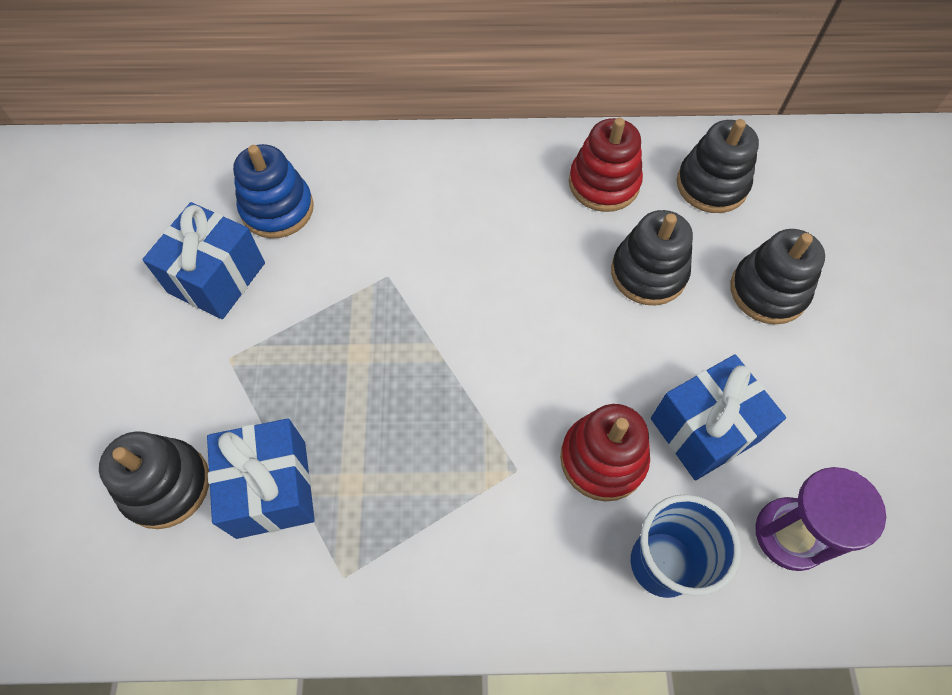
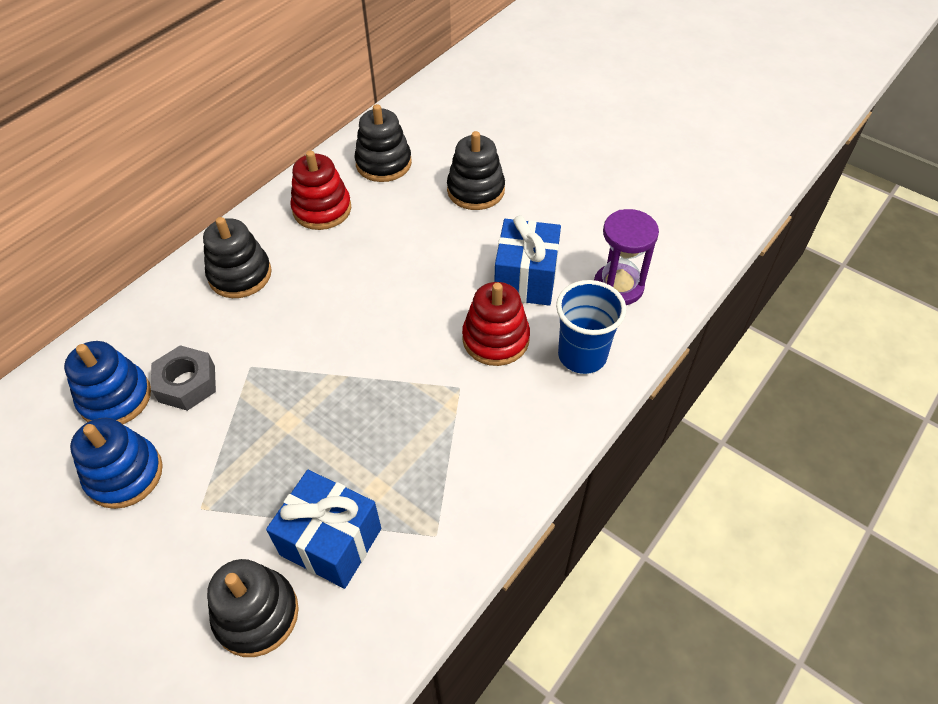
camera: 50 degrees left, 10 degrees down
(217, 278) = (125, 474): blue gift -> blue stacking toy
(331, 245) = (187, 383): none -> grey nut
(648, 273) = (405, 233): black stacking toy -> black stacking toy (240, 275)

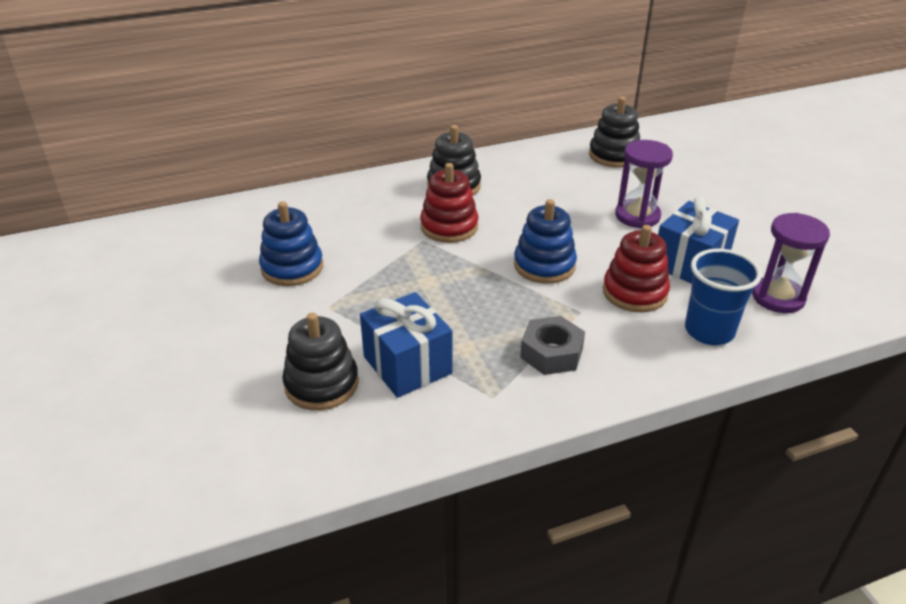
camera: 30 degrees right, 15 degrees down
(115, 398) = (317, 224): blue stacking toy -> blue stacking toy (544, 265)
(187, 383) = (371, 233): grey nut -> grey nut (551, 353)
(322, 209) = (544, 168): red stacking toy -> red stacking toy (449, 227)
(448, 238) = (637, 216): none -> purple hourglass
(476, 190) = (683, 194): black stacking toy -> none

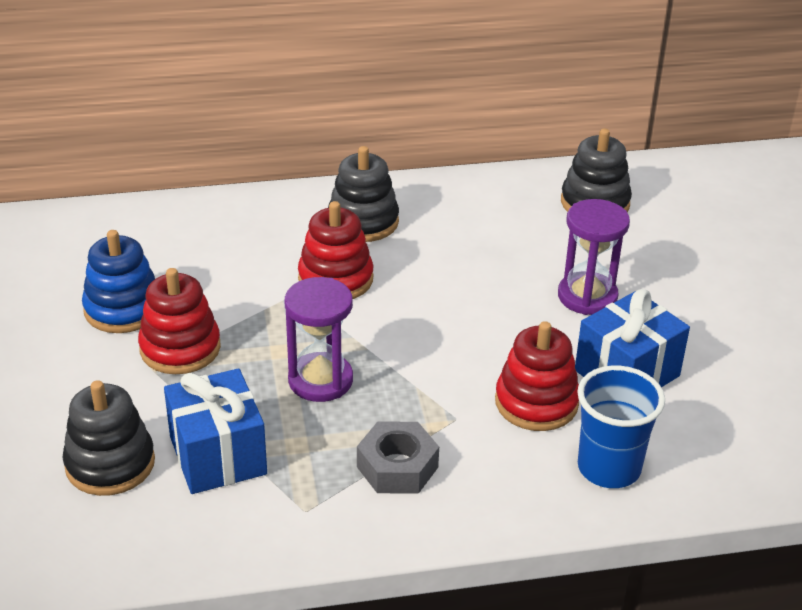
camera: 10 degrees right, 0 degrees up
(348, 290) = (180, 348): none -> red stacking toy
(544, 265) = (436, 349): blue stacking toy -> none
(778, 297) = (721, 436): purple hourglass -> purple hourglass (320, 380)

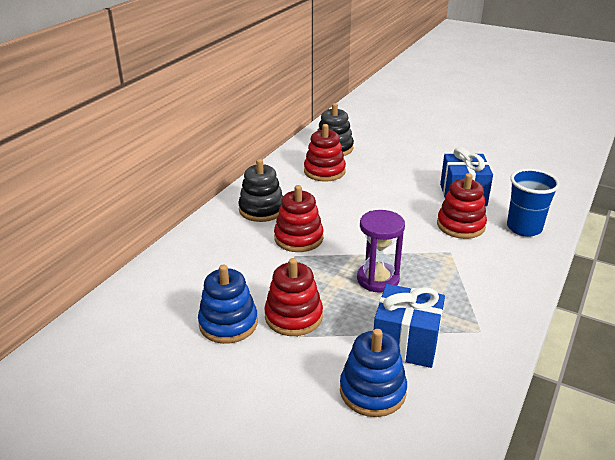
camera: 50 degrees left, 5 degrees down
(110, 464) = (372, 391): black stacking toy -> blue stacking toy
(397, 467) = (471, 285): grey nut -> none
(520, 224) = (324, 171): none -> red stacking toy
(587, 296) = (398, 180): purple hourglass -> none

